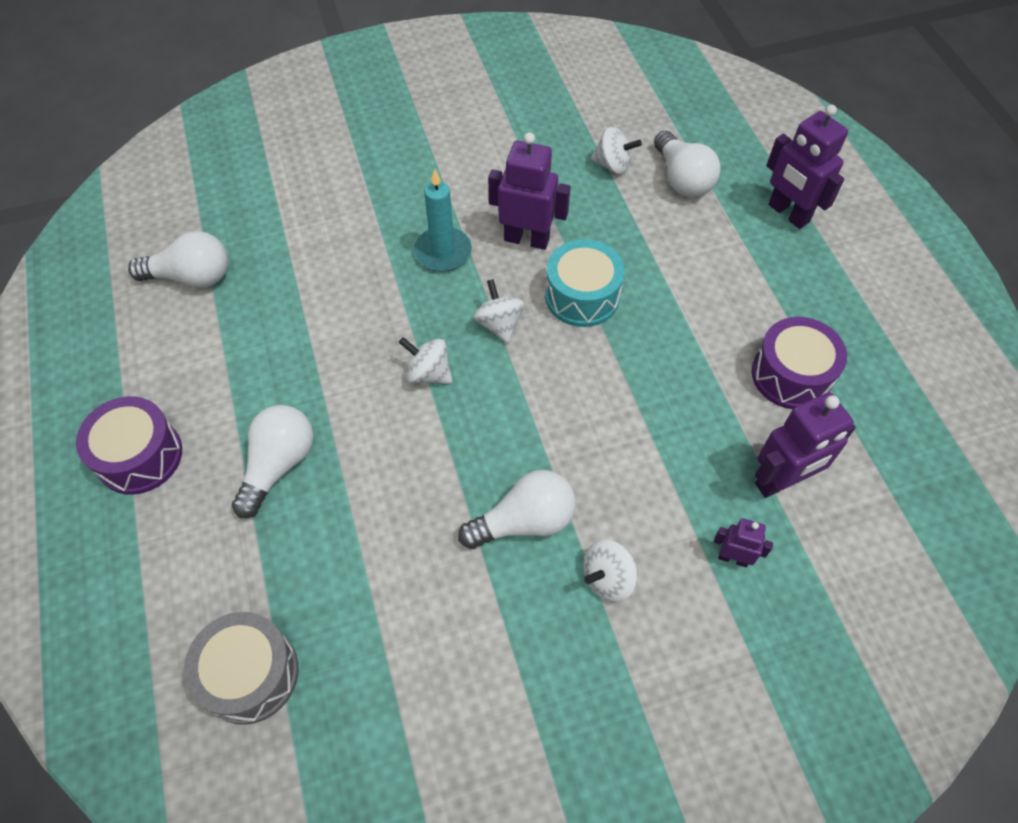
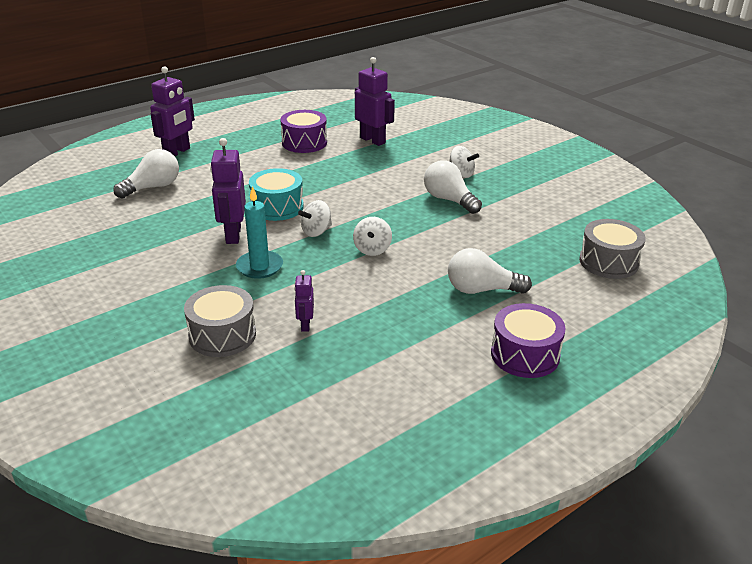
camera: 110 degrees left, 25 degrees down
(192, 277) = (345, 391): white light bulb -> none
(333, 202) = (222, 335): none -> grey drum
(613, 165) = (143, 214): white spinning top -> none
(733, 558) = (424, 147): purple robot -> purple robot (305, 325)

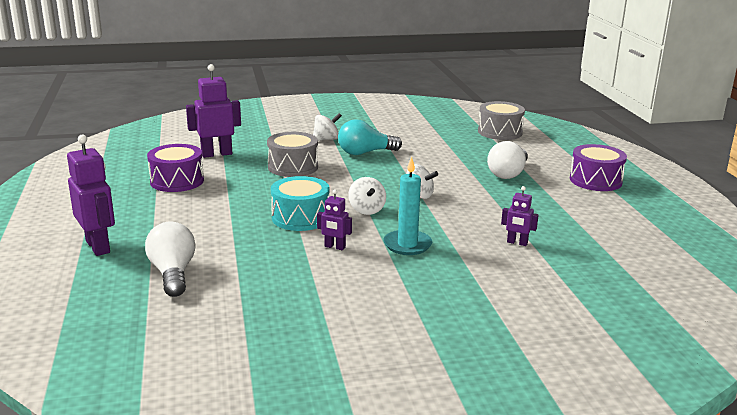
camera: 65 degrees left, 10 degrees down
(222, 335) = (512, 280): grey drum -> grey drum (293, 167)
(233, 235) = (334, 247): purple robot -> purple robot, size x0.54
(449, 200) = (365, 153): white light bulb -> turquoise light bulb

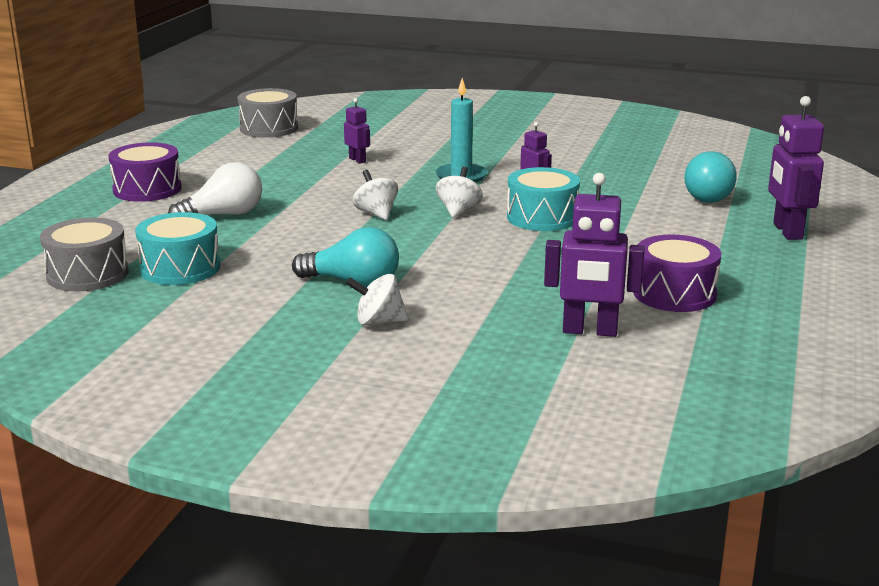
camera: 150 degrees left, 0 degrees up
(173, 273) = (708, 196): white light bulb -> turquoise light bulb
(293, 167) = (488, 281): grey drum -> grey drum (269, 128)
(464, 142) = (180, 268): none -> turquoise drum

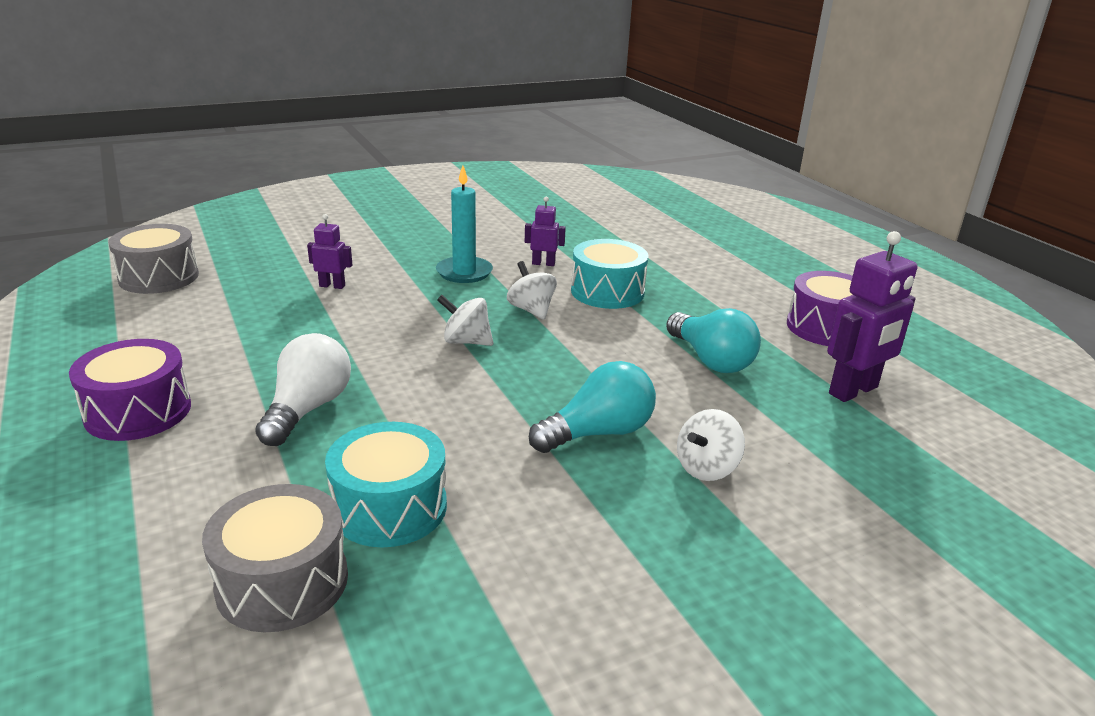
camera: 45 degrees left, 5 degrees up
(708, 196) = (673, 231): turquoise light bulb -> turquoise light bulb (711, 360)
(787, 231) = (774, 245): purple robot -> none

